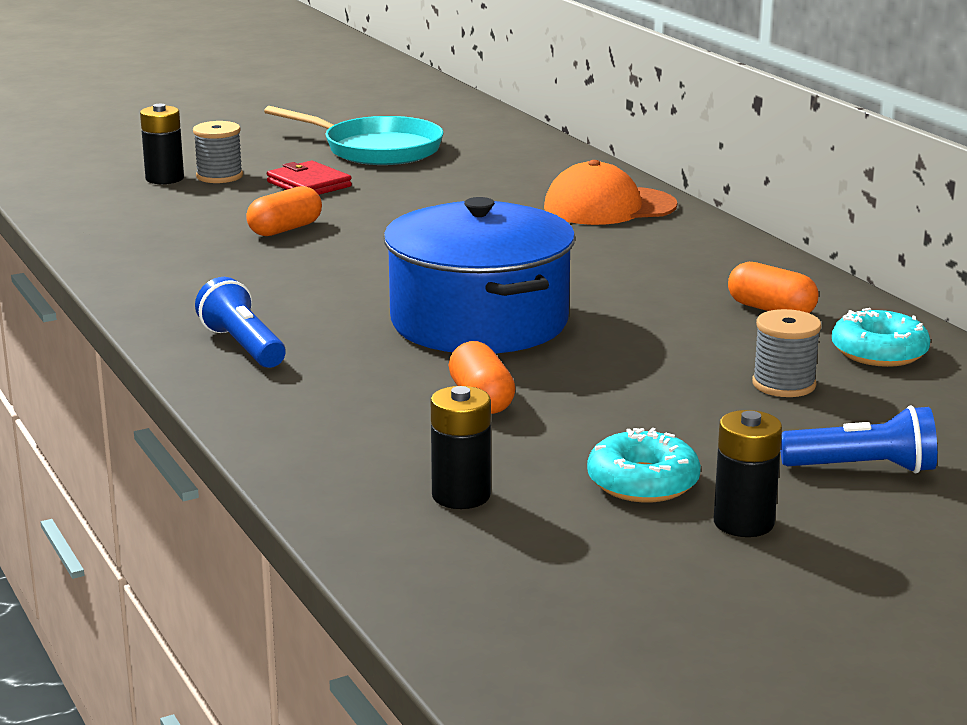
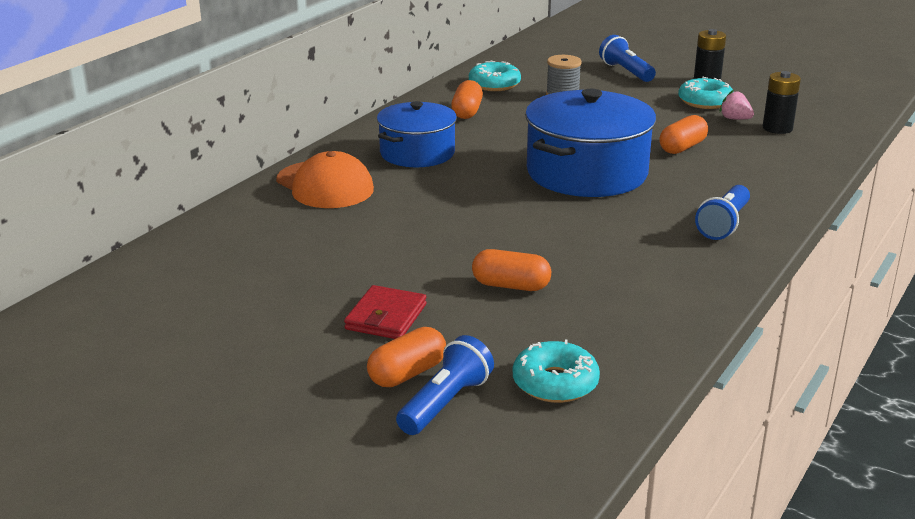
camera: 120 degrees left, 5 degrees up
(125, 210) = (555, 383): none -> turquoise donut
(164, 178) = (445, 403): black battery -> blue flashlight
(219, 176) = (407, 374): grey spool -> orange capsule
(376, 149) = (244, 321): turquoise pan -> none
(539, 477) = (735, 119): none -> pink strawberry
(651, 257) = (417, 153): none -> blue pot

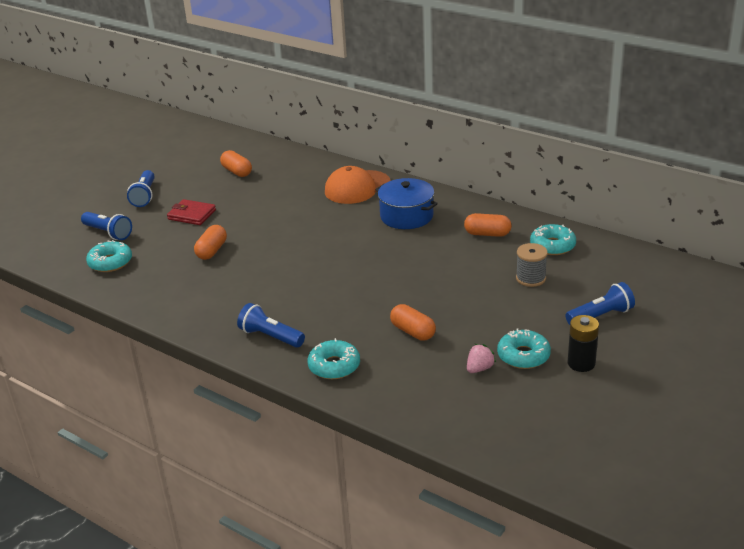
camera: 95 degrees right, 5 degrees up
(298, 380) = (144, 196): none -> blue flashlight
(407, 374) = (137, 222): orange capsule -> orange capsule (237, 172)
(587, 173) = (366, 283): blue pot -> none
(766, 185) = (334, 366): none -> turquoise donut
(777, 128) = (457, 391): black battery -> none

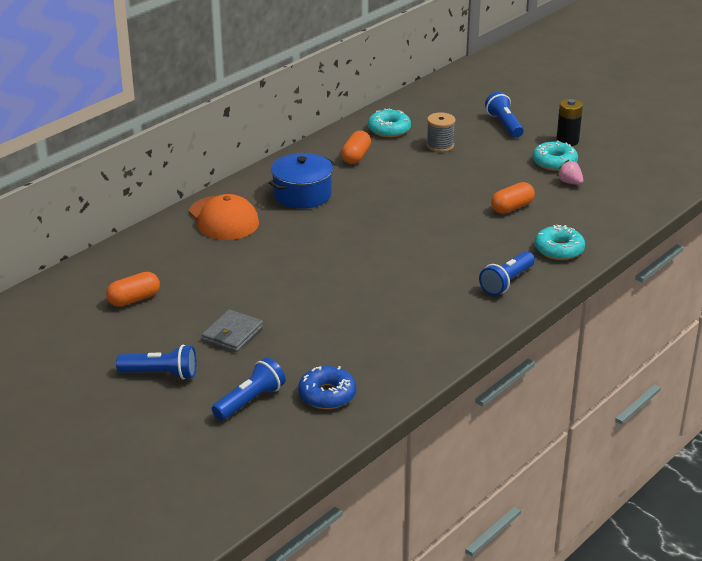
camera: 85 degrees left, 0 degrees up
(110, 262) = (327, 395): turquoise donut -> blue donut
(191, 215) = (232, 334): red wallet -> grey wallet
(212, 251) = (327, 318): orange capsule -> none

